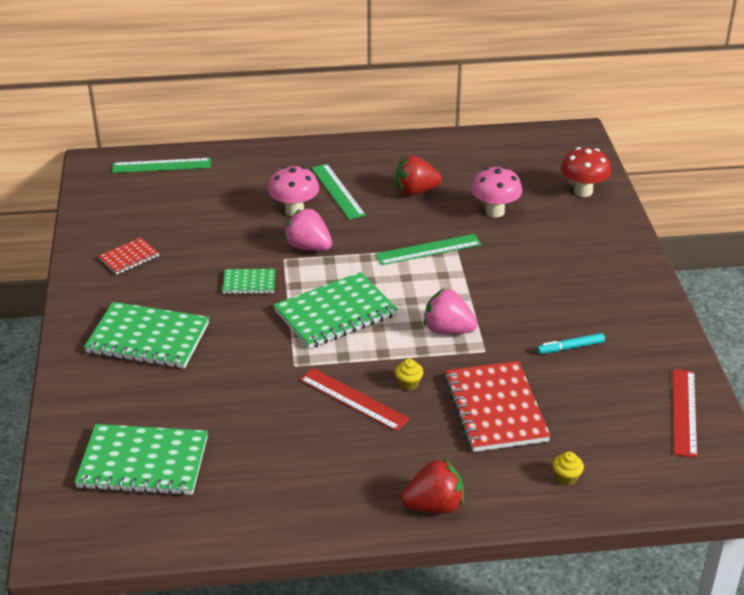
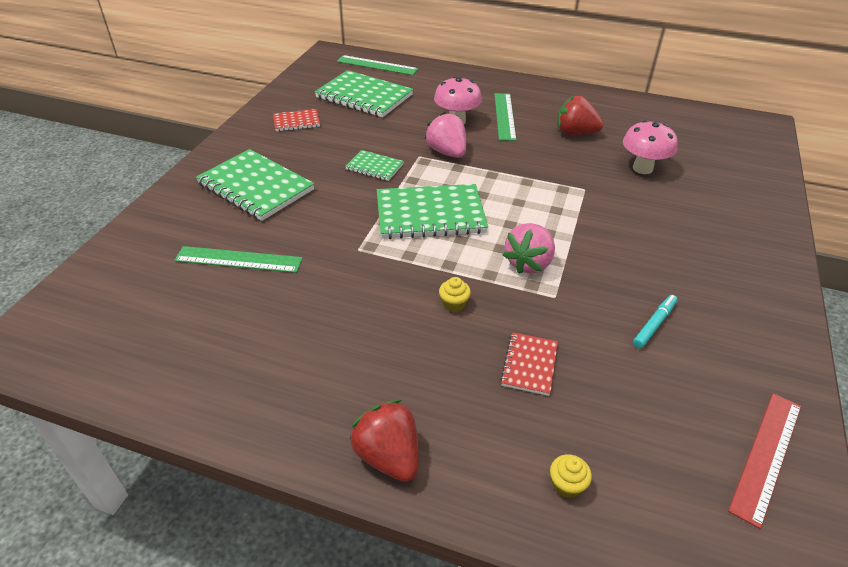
camera: 25 degrees right, 5 degrees up
(143, 463) = (154, 294): green notebook -> green notebook (364, 96)
(353, 399) = (388, 301): red ruler -> none
(428, 249) = (556, 184): green ruler -> green ruler (238, 259)
(434, 506) = (388, 456): red strawberry -> red strawberry turned 135 degrees counterclockwise
(448, 330) = (529, 263): pink strawberry -> pink strawberry turned 105 degrees counterclockwise
(495, 409) = (529, 365): red notebook -> red notebook, size x0.51
(570, 347) = (654, 324): turquoise marker -> turquoise marker turned 120 degrees clockwise
(583, 191) = (745, 174): red mushroom -> none

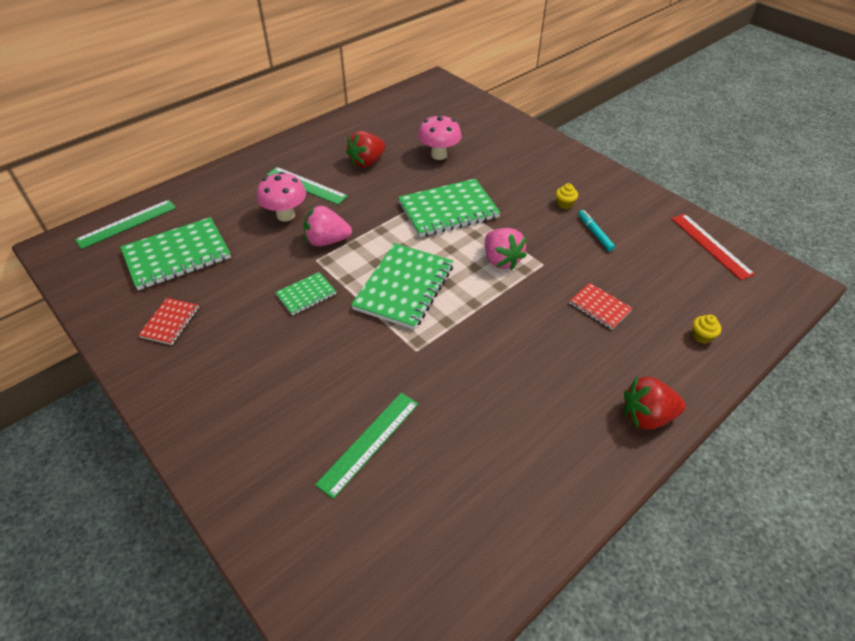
camera: 60 degrees left, 5 degrees up
(256, 187) = (260, 393): green notebook -> green notebook (448, 210)
(454, 304) = (519, 319): yellow cupcake -> yellow cupcake (564, 204)

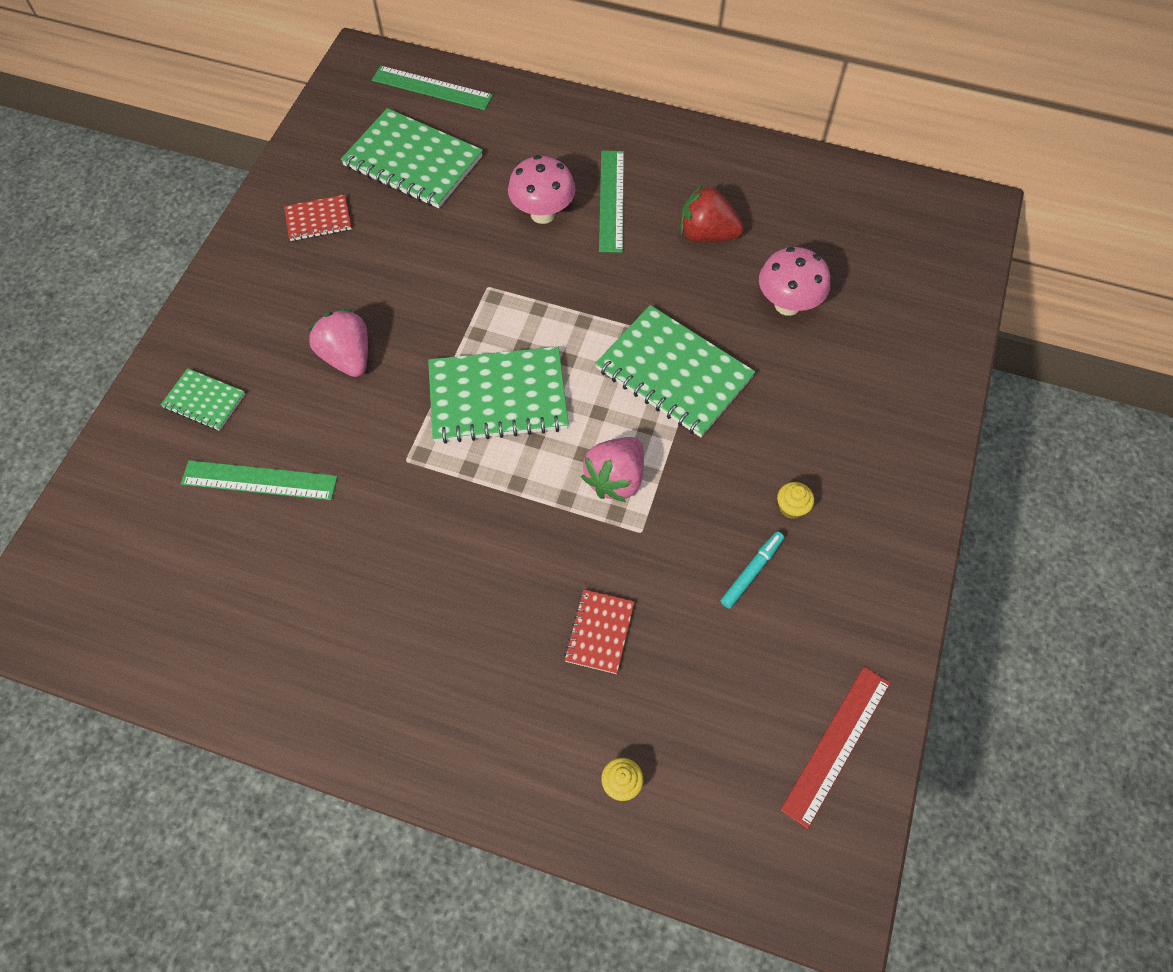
camera: 60 degrees right, 15 degrees up
(306, 295) = (427, 310): green notebook -> green notebook (204, 401)
(327, 241) = (526, 279): pink strawberry -> pink strawberry (347, 357)
(646, 416) = (439, 752): red strawberry -> none

